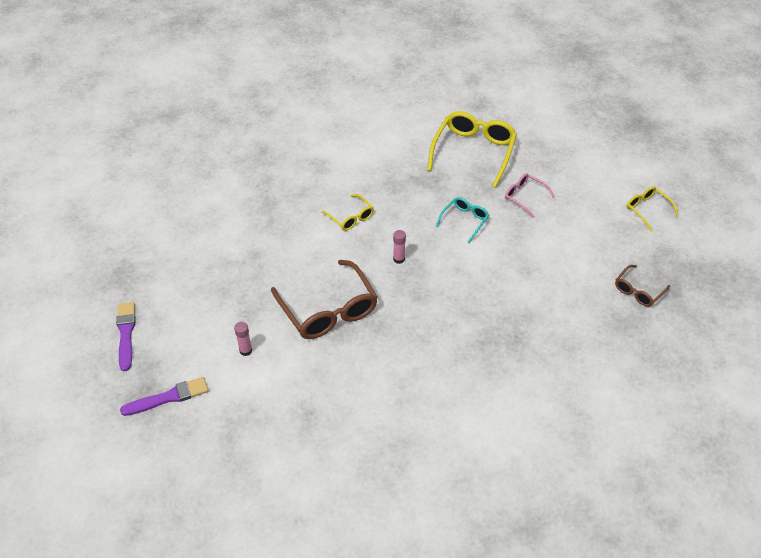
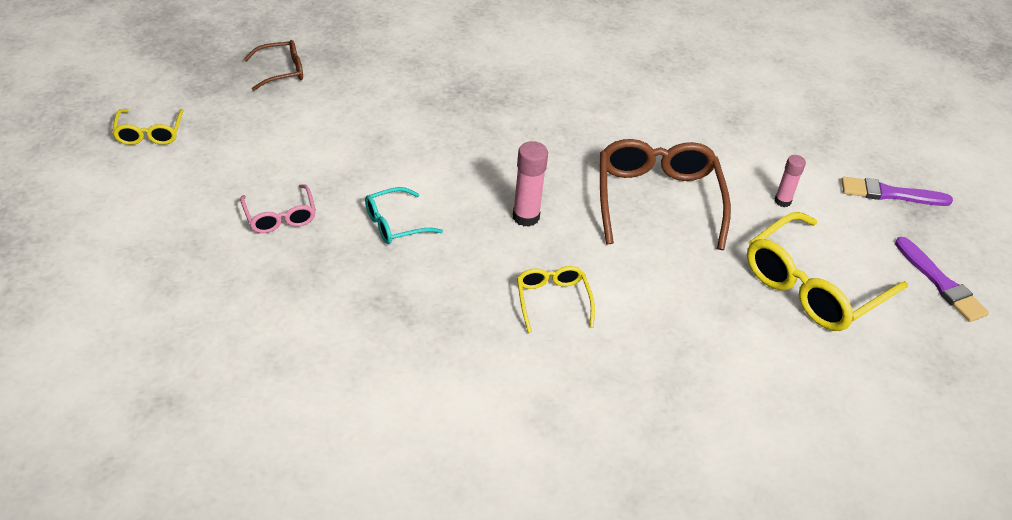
camera: 155 degrees left, 5 degrees down
(126, 334) = (940, 283): purple brush -> purple brush turned 45 degrees counterclockwise
(399, 259) = (526, 217): pink glue stick -> pink glue stick, size x1.55
(473, 152) = (274, 316): yellow glasses -> yellow glasses (812, 286)

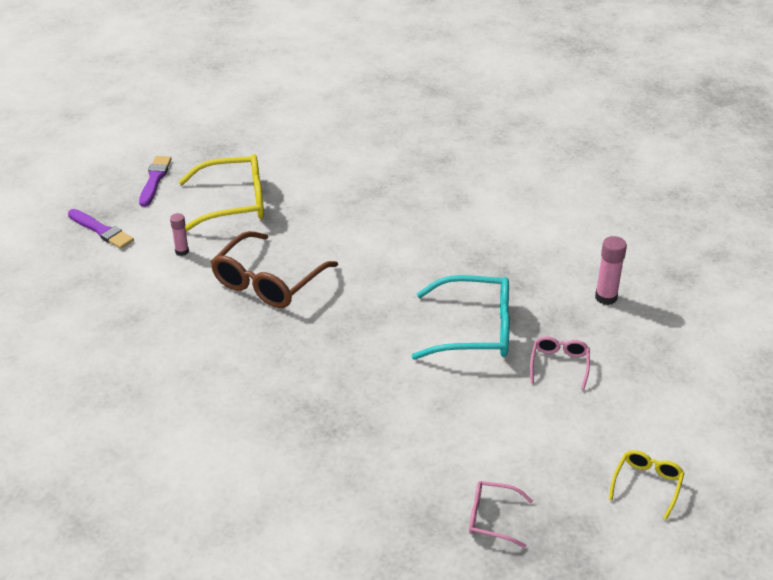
camera: 145 degrees left, 5 degrees down
(281, 71) = (492, 518): brown glasses -> pink glasses
(395, 224) = (475, 330): turquoise glasses -> turquoise glasses, size x1.93
(526, 217) = (375, 303): pink glue stick -> pink glue stick (606, 297)
(552, 300) = (404, 249): yellow glasses -> none

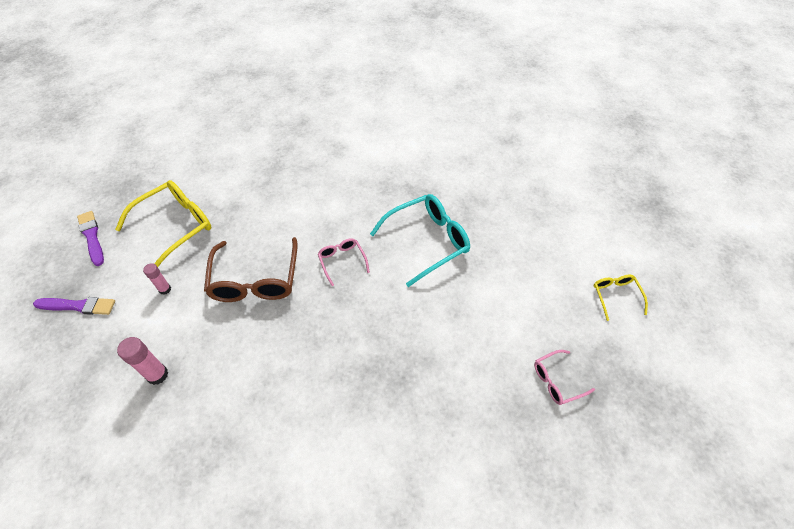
camera: 35 degrees left, 15 degrees up
(559, 365) = (497, 239): pink glasses -> pink glasses (342, 261)
(606, 297) = (482, 175): pink glue stick -> pink glue stick (157, 375)

